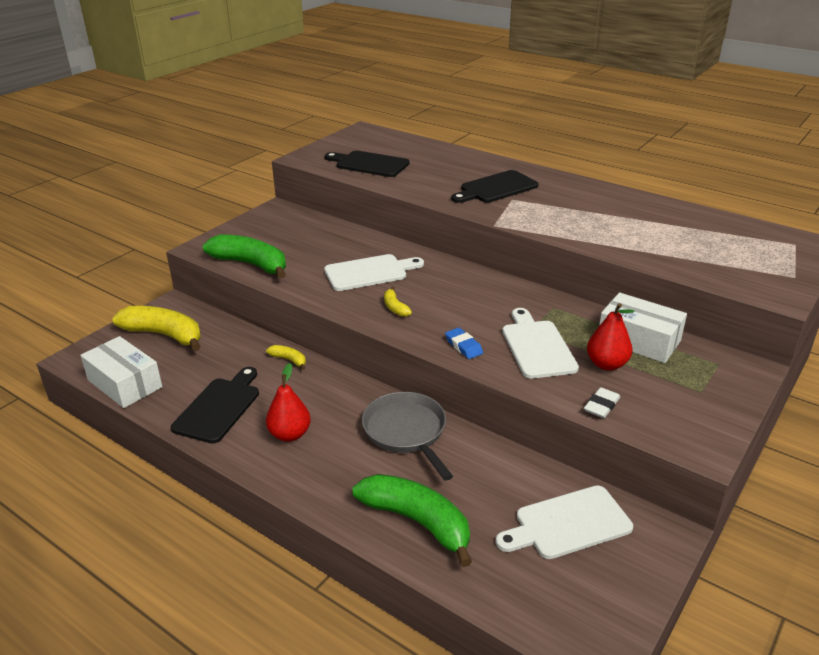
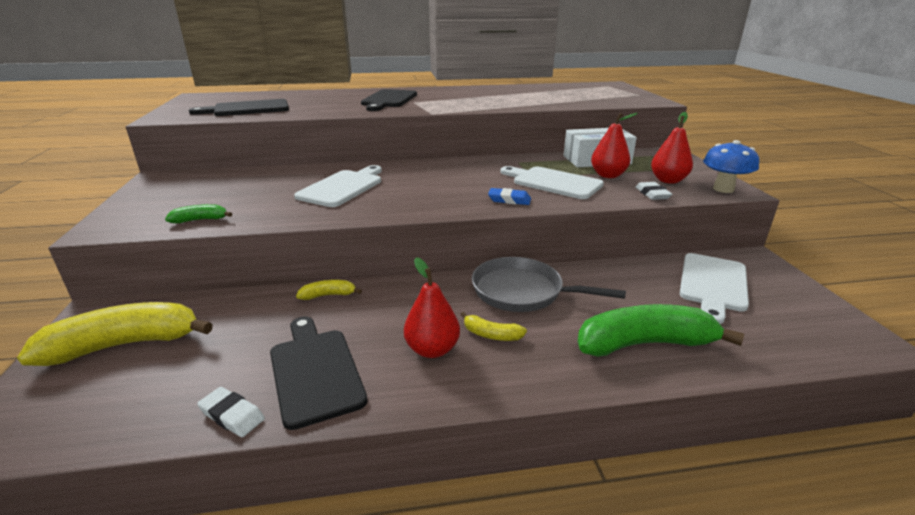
camera: 45 degrees left, 5 degrees down
(125, 383) = (132, 422): white box -> none
(160, 407) = (232, 415): none -> white eraser
(251, 264) = (200, 220): green banana -> green banana, size x0.45
(395, 307) = (410, 199): yellow banana -> yellow banana (491, 335)
(656, 401) = (668, 180): none -> red pear
(692, 440) = (723, 189): none -> blue mushroom

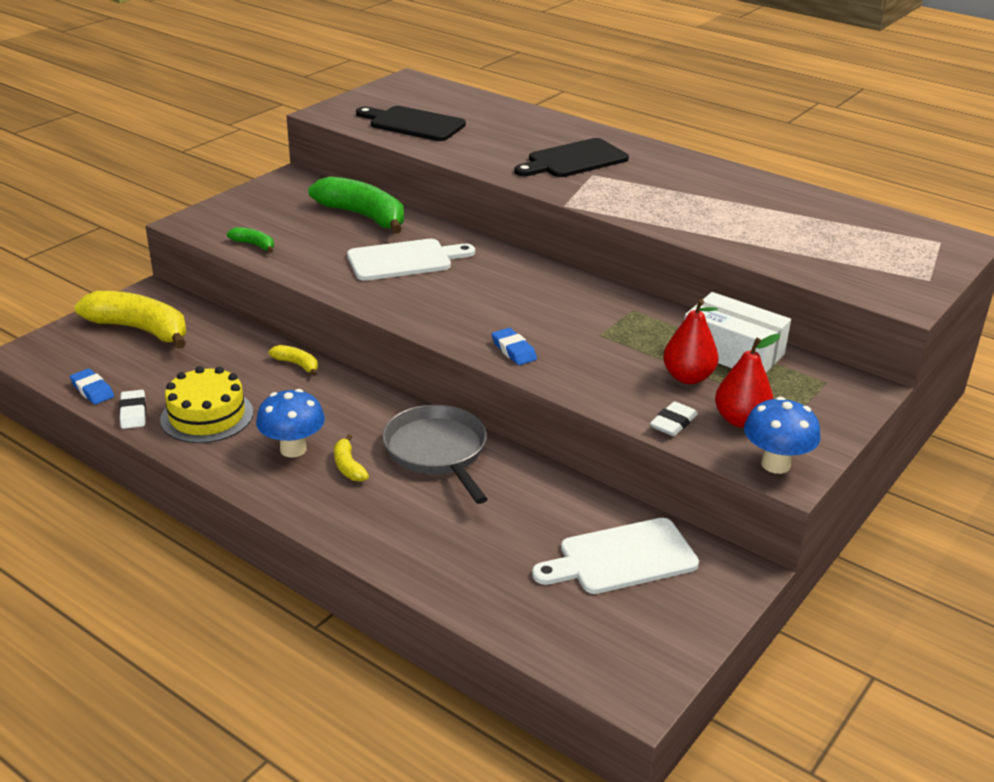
camera: 45 degrees right, 5 degrees up
(145, 425) = (92, 390): none -> blue eraser
(315, 371) = (207, 416): black cutting board -> yellow cake
(432, 349) = (293, 449): red pear -> blue mushroom
(553, 182) = (605, 354): white cutting board -> none
(644, 344) = (441, 549): green banana -> green banana (363, 216)

